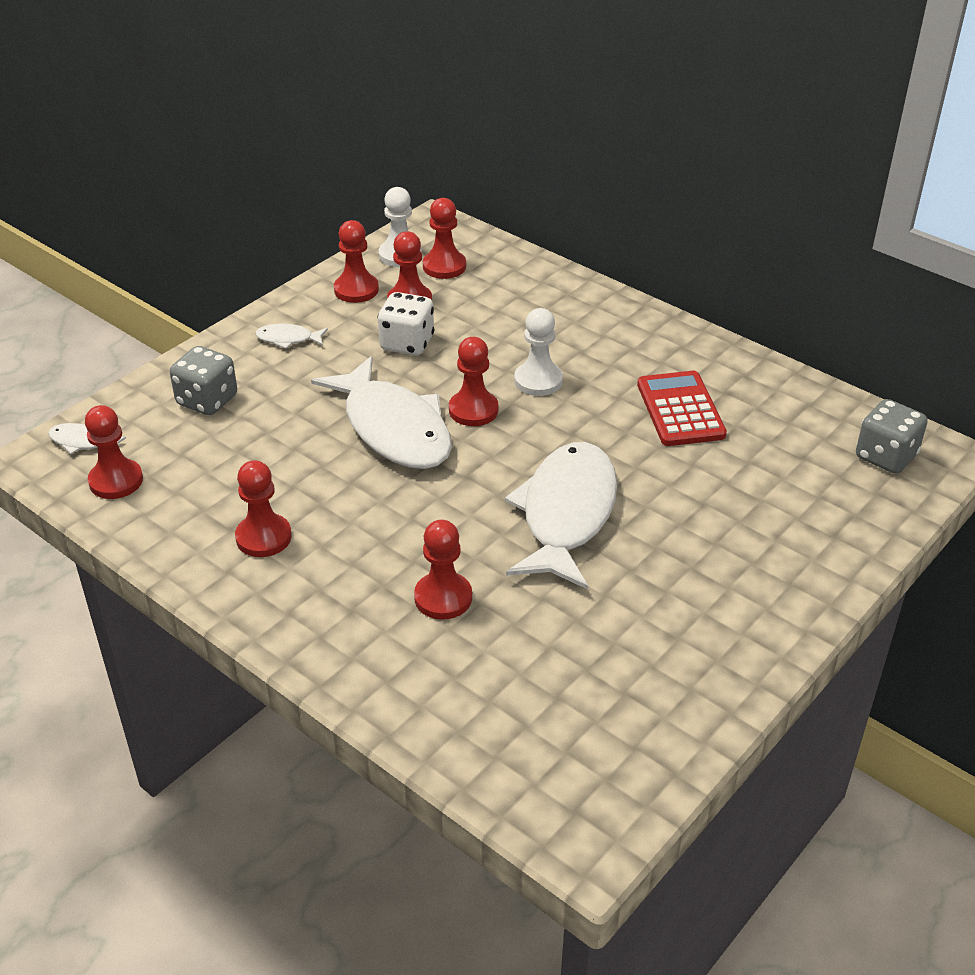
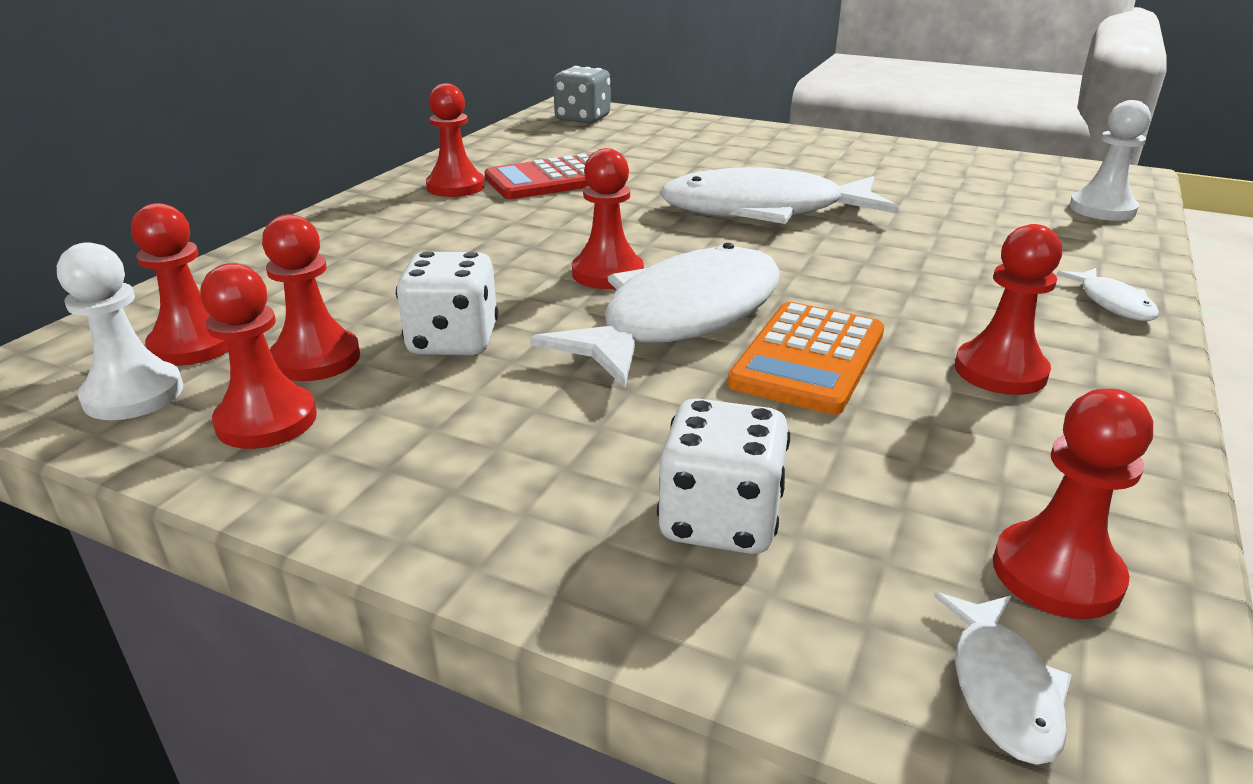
camera: 105 degrees left, 10 degrees down
(207, 400) = (720, 521): grey dice -> white dice
(288, 339) = (462, 466): white fish -> white fish (1112, 303)
(320, 465) = (808, 358): none -> orange calculator
(443, 598) = (954, 249): red pawn -> red pawn (455, 187)
(538, 381) = (523, 245): white pawn -> white pawn (1102, 209)

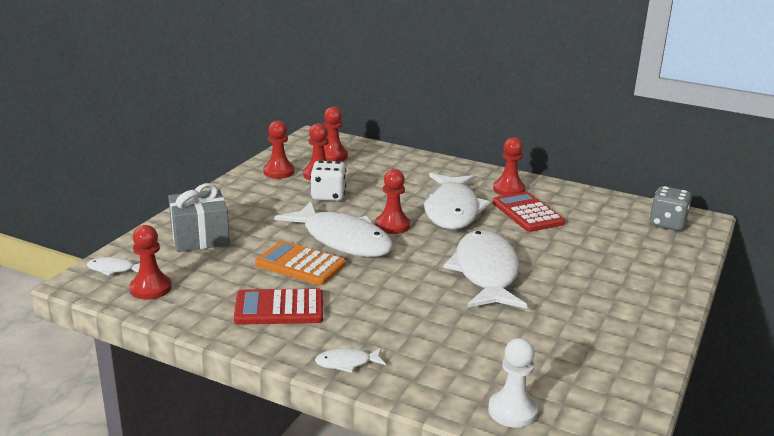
camera: 90 degrees right, 5 degrees down
(133, 394) = (300, 153): white pawn -> none
(537, 226) = (452, 210): none -> white fish
(720, 521) = (200, 237): white dice -> grey gift
(1000, 371) = (279, 308): red pawn -> red calculator

